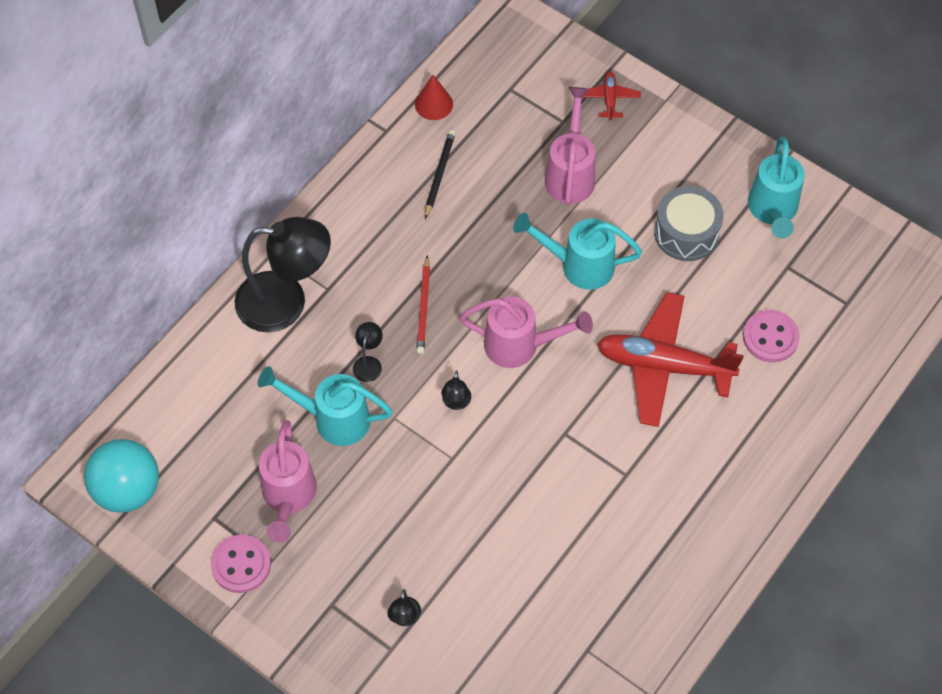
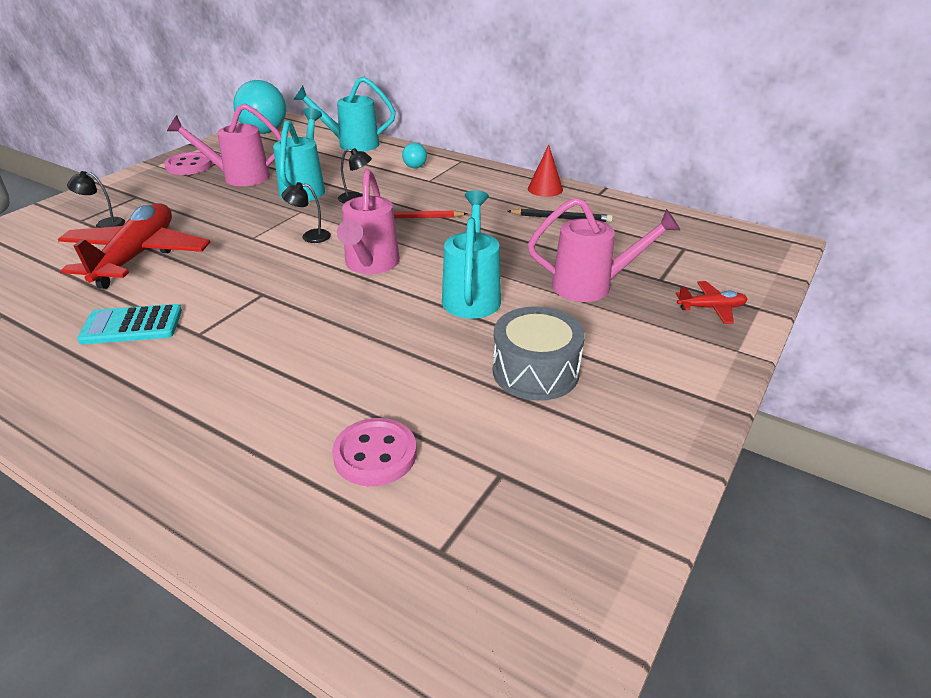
camera: 85 degrees right, 25 degrees down
(286, 302) = (415, 167): black lamp -> turquoise ball
(434, 104) = (640, 212): red cone -> red cone (545, 189)
(611, 531) = (132, 326): none -> turquoise calculator
(664, 366) = (337, 357): red plane -> red plane (137, 256)
(772, 211) = (598, 455): turquoise watering can -> turquoise watering can (352, 144)

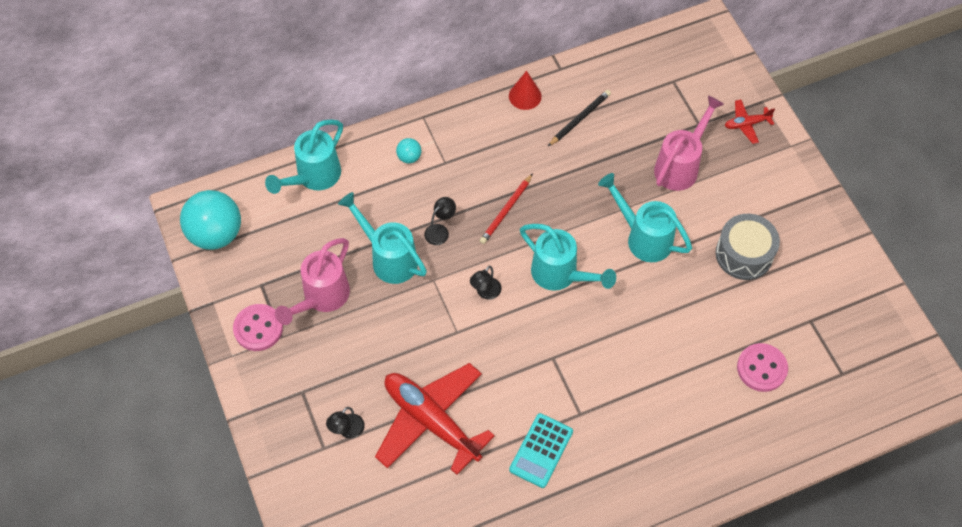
camera: 55 degrees left, 25 degrees up
(370, 265) = (560, 275): pink watering can -> turquoise watering can
(711, 308) = (746, 124): red plane -> red plane turned 135 degrees counterclockwise

